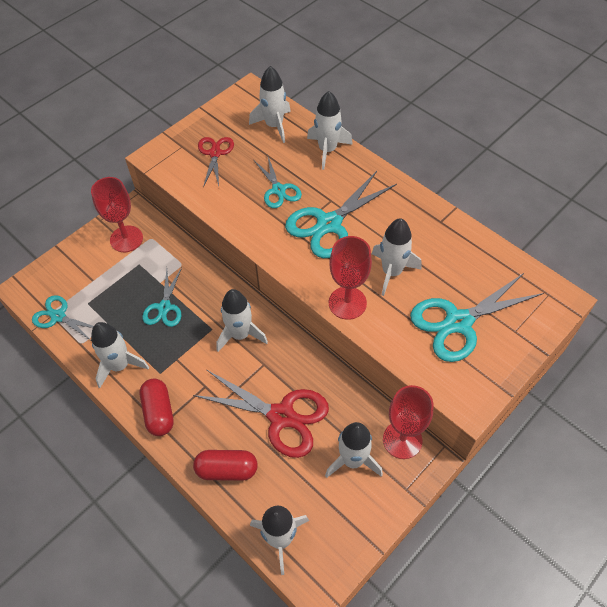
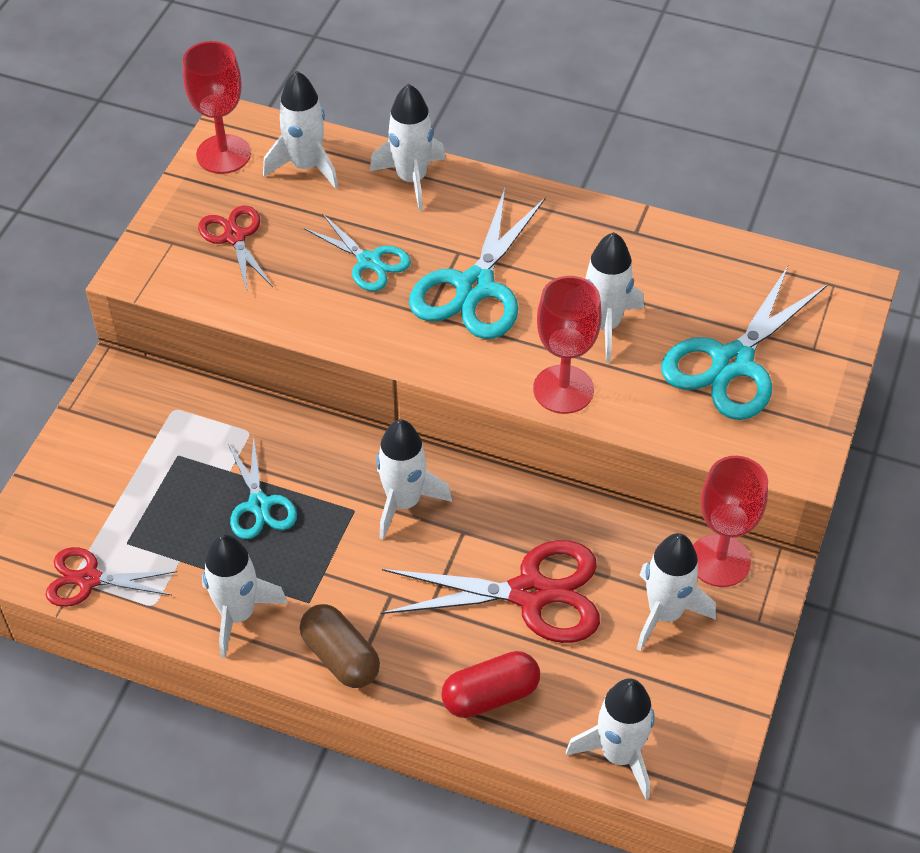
camera: 25 degrees left, 5 degrees down
(58, 316) = (89, 579): turquoise scissors -> red scissors
(126, 239) = (133, 424): red goblet -> red goblet (223, 154)
(159, 412) = (340, 657): red capsule -> brown capsule

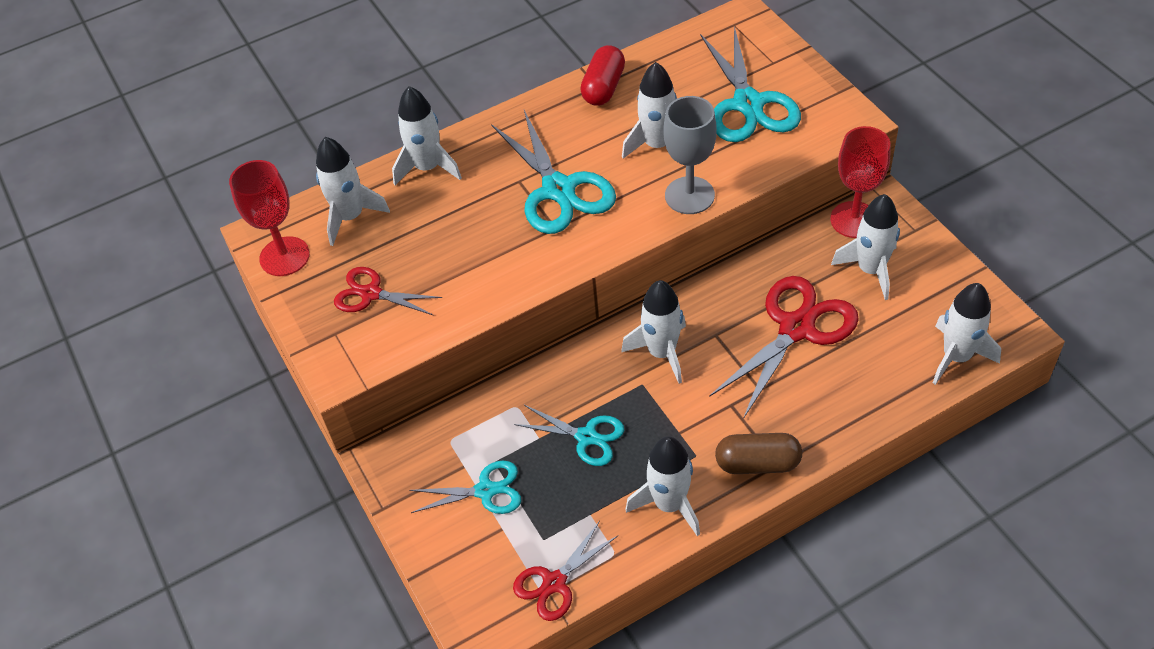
camera: 45 degrees left, 0 degrees up
(369, 261) = (476, 232): turquoise scissors -> turquoise scissors (485, 490)
(490, 695) = (858, 397): red capsule -> red capsule (603, 87)
(563, 389) = (689, 195): red goblet -> grey goblet

